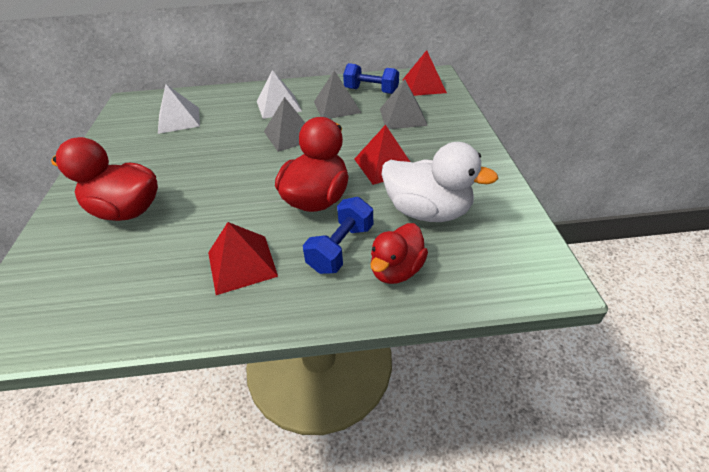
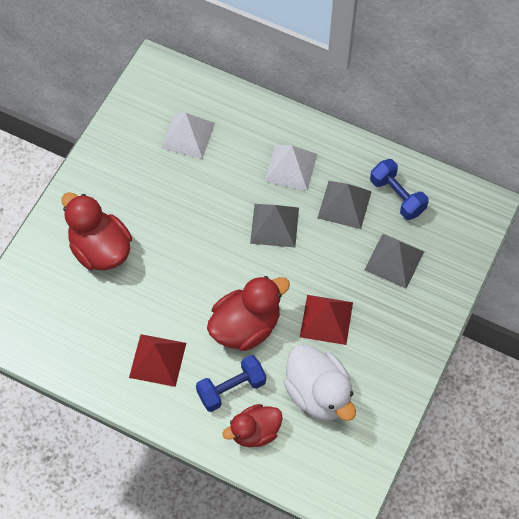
camera: 30 degrees right, 20 degrees up
(424, 86) = (457, 220): red pyramid -> none

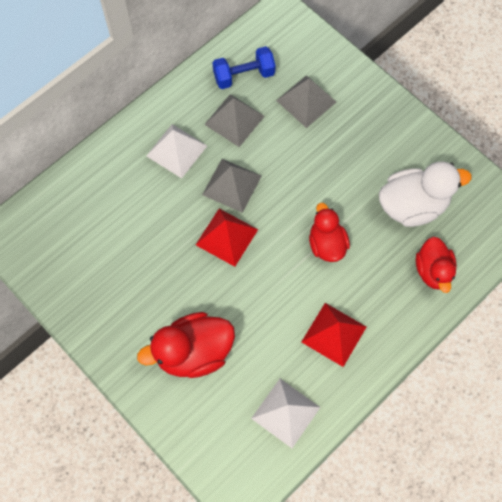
camera: 70 degrees left, 5 degrees up
(188, 135) = (100, 229): white pyramid -> white pyramid (286, 412)
(231, 388) = (384, 277): blue dumbbell -> none
(246, 326) = (326, 244): red duck -> red duck, size x0.66
(326, 319) = (343, 175): red pyramid -> red pyramid (227, 237)

